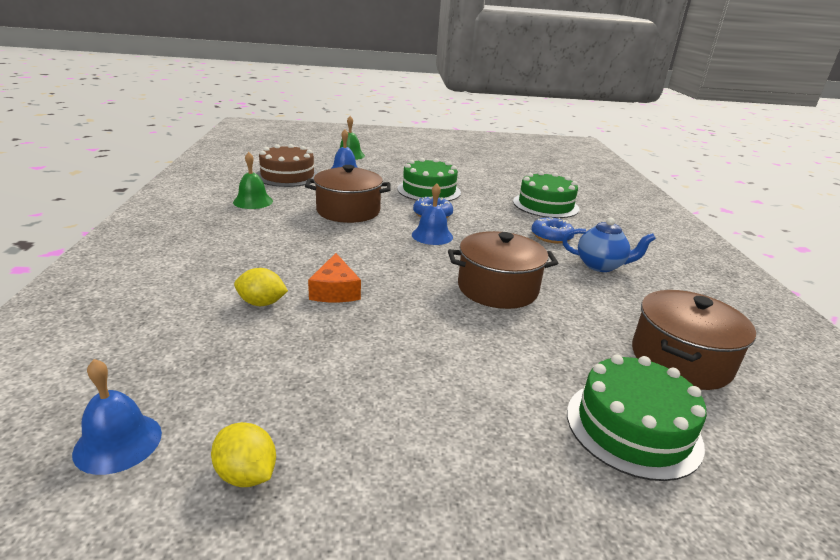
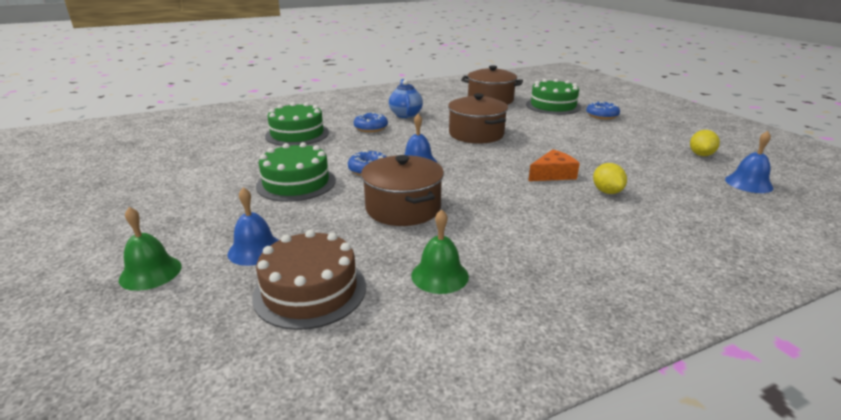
camera: 110 degrees left, 0 degrees up
(541, 471) = (602, 115): none -> blue donut

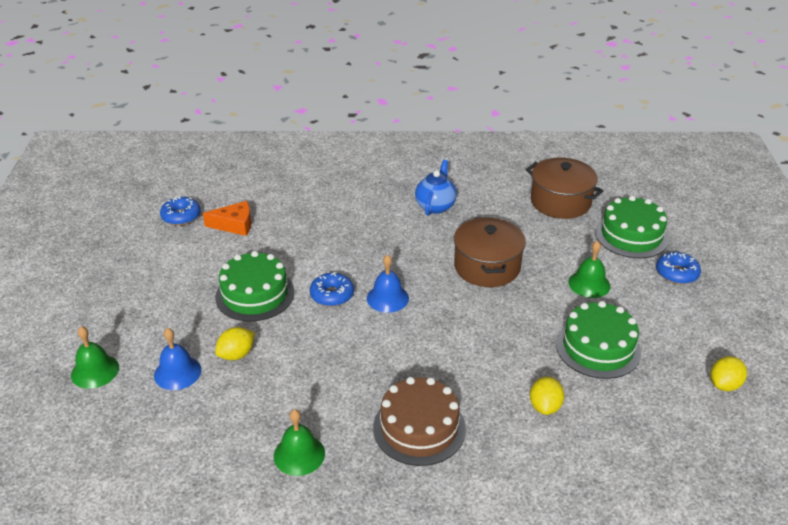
camera: 25 degrees right, 10 degrees up
(297, 134) = (299, 213): green cake -> green cake (598, 347)
(310, 223) = (236, 354): none -> yellow lemon
(310, 290) = (193, 433): brown cake -> brown cake (419, 428)
(371, 128) = (380, 222): blue donut -> blue donut (181, 216)
(403, 208) = (326, 362): brown pot -> none
(553, 174) = (512, 361): orange cheese -> orange cheese (234, 225)
(555, 129) = (589, 284): none -> green bell
(748, 183) = (725, 449): blue bell -> none

